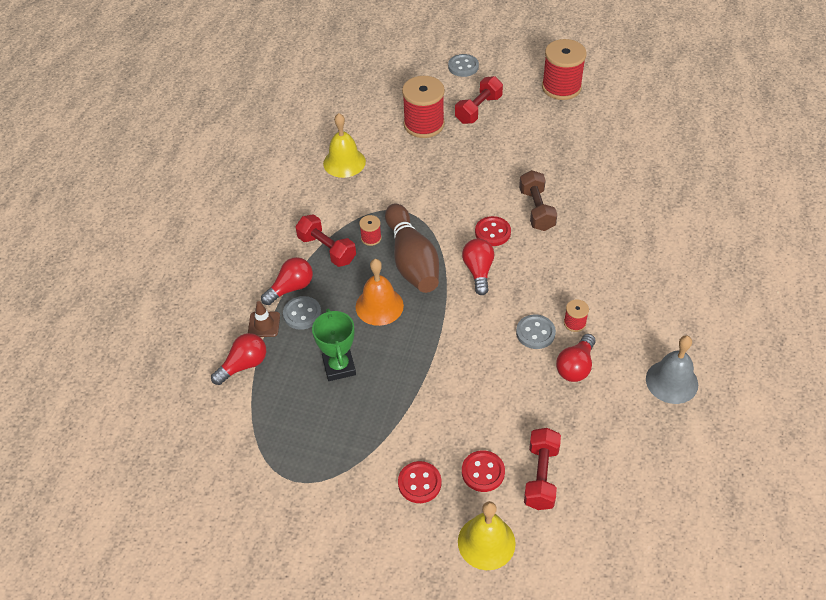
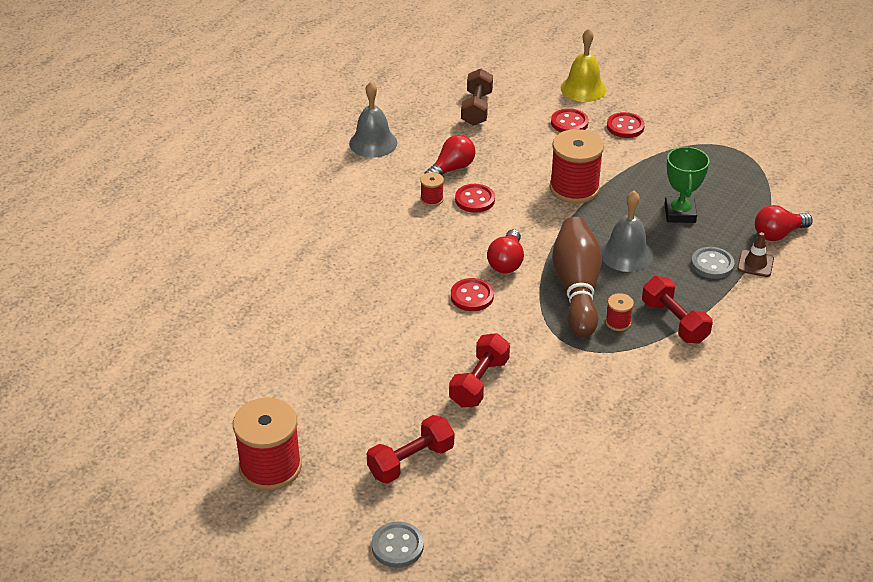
camera: 165 degrees left, 10 degrees down
(291, 288) = (722, 291): red light bulb -> none
(344, 162) = (631, 426): yellow bell -> none
(379, 306) = (626, 254): orange bell -> grey bell
(424, 124) = (500, 457): red spool -> red spool (574, 188)
(535, 333) = (475, 200): grey button -> red button
(536, 209) = (407, 309): brown dumbbell -> brown dumbbell (477, 108)
(541, 476) = (522, 112): red dumbbell -> red dumbbell (479, 382)

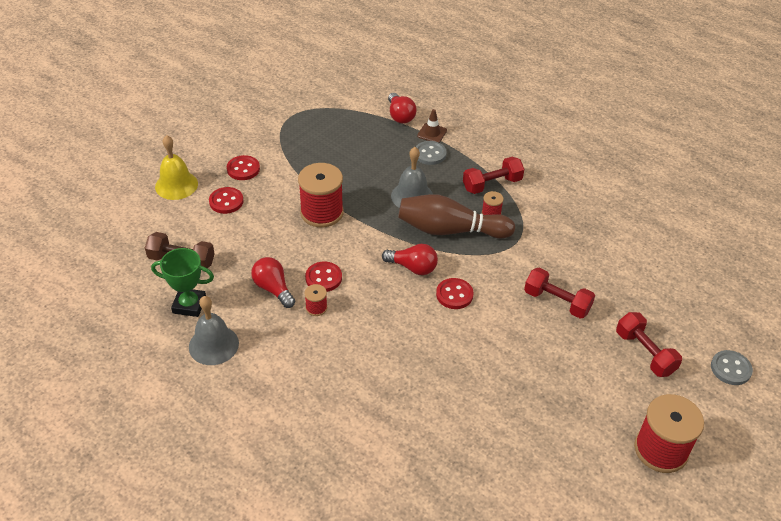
camera: 85 degrees left, 5 degrees up
(680, 213) = (367, 159): green trophy -> green trophy (189, 305)

